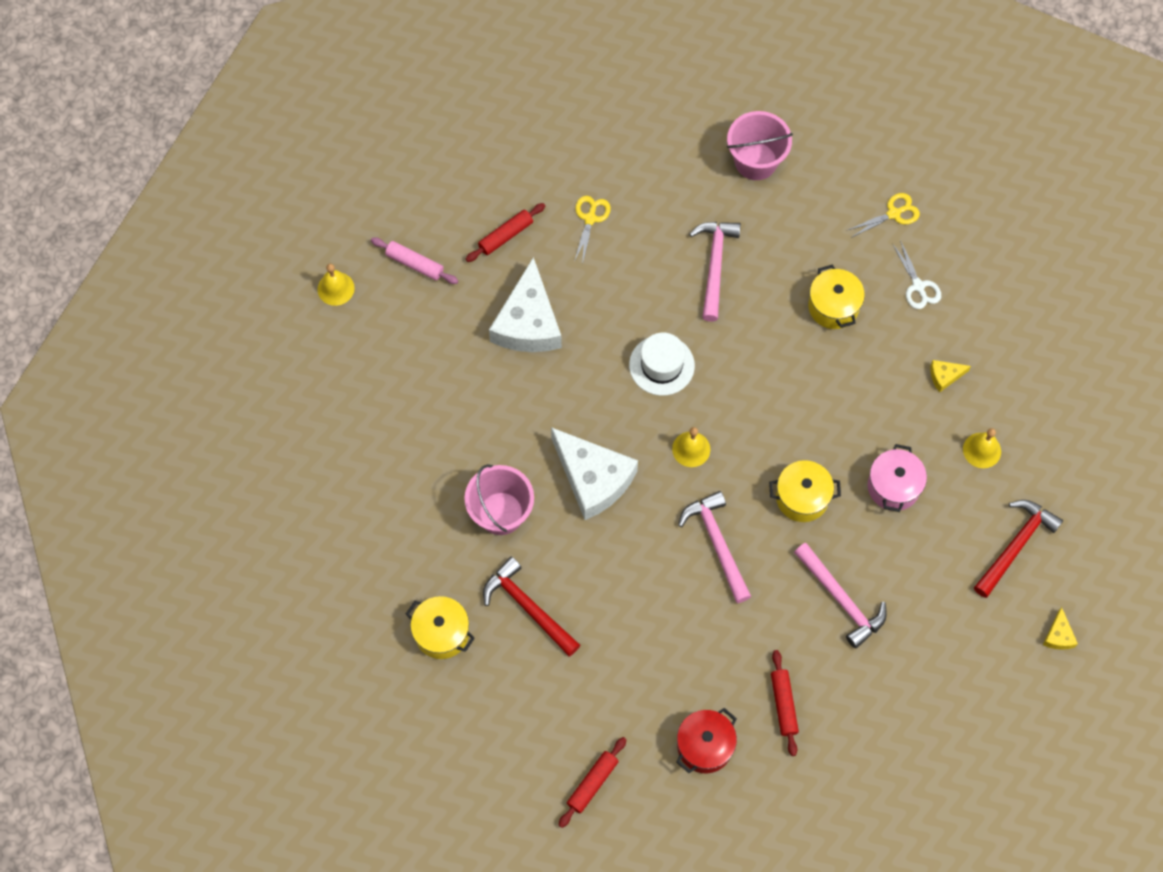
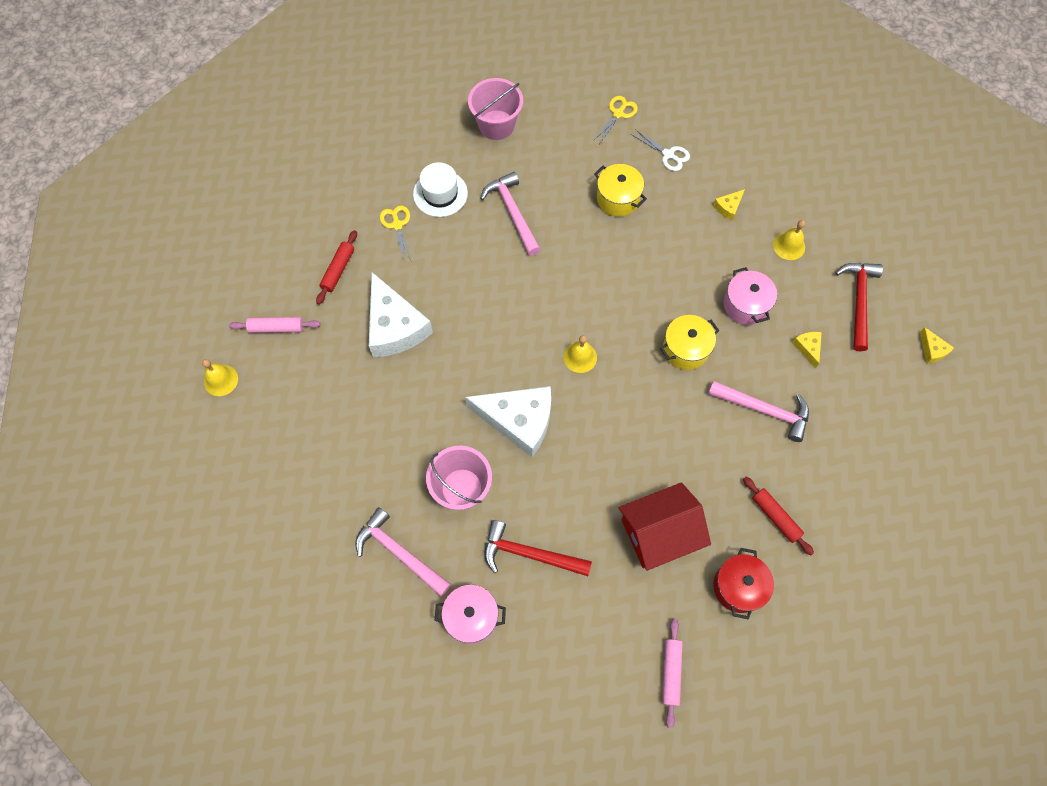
camera: 30 degrees left, 0 degrees up
(441, 633) = (471, 617): yellow pot -> pink pot
(592, 783) = (671, 672): red rolling pin -> pink rolling pin
(661, 365) = (518, 306): white hat -> white hat (440, 193)
(662, 656) = (659, 532): none -> red house
(717, 543) = (645, 419): pink hammer -> pink hammer (399, 553)
(929, 563) = (808, 348): none -> yellow cheese

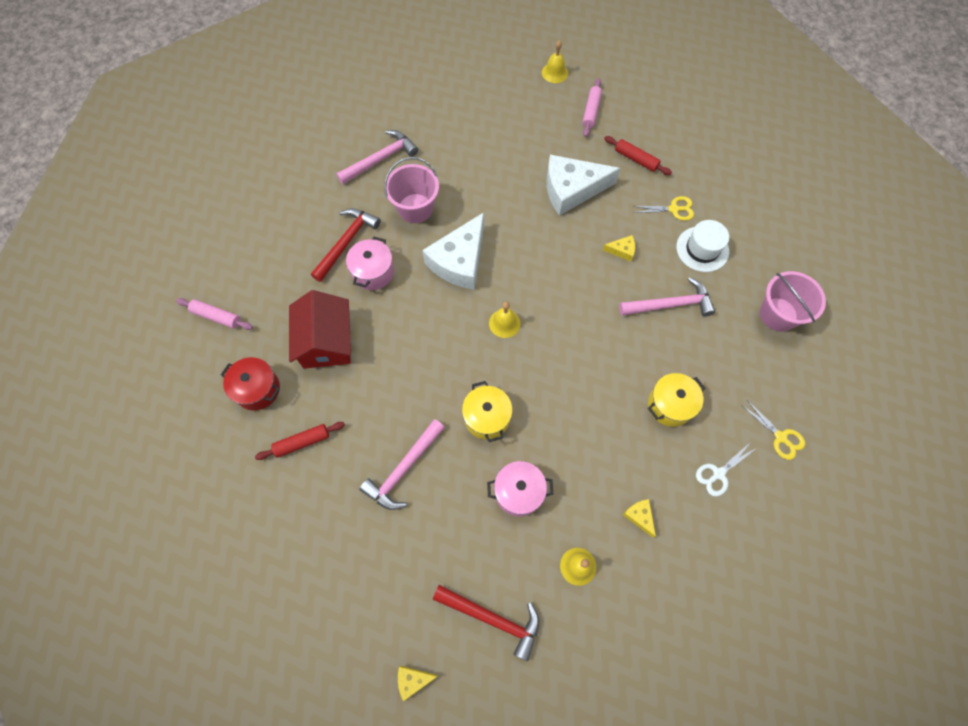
camera: 105 degrees right, 0 degrees up
(471, 617) = (315, 194): pink pot -> pink pot (373, 272)
(808, 348) = (454, 539): yellow cheese -> yellow cheese (622, 250)

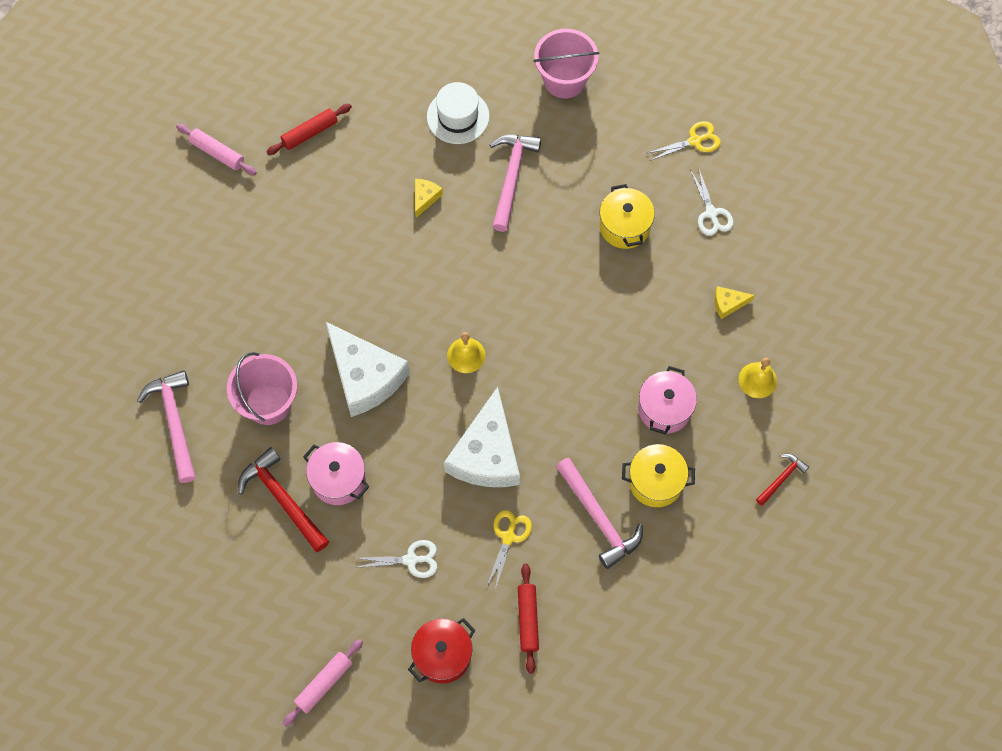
camera: 70 degrees left, 0 degrees up
(326, 341) = (411, 560): red house -> white scissors
(413, 680) = (816, 573): yellow cheese -> none
(487, 417) = (571, 412): yellow pot -> yellow pot (655, 482)
(492, 618) = (781, 478): red hammer -> red hammer, size x0.55
(555, 72) = (137, 171): yellow bell -> none
(572, 189) = (320, 218): white cheese -> white cheese (486, 454)
(673, 209) = (395, 123): yellow scissors -> yellow scissors (508, 537)

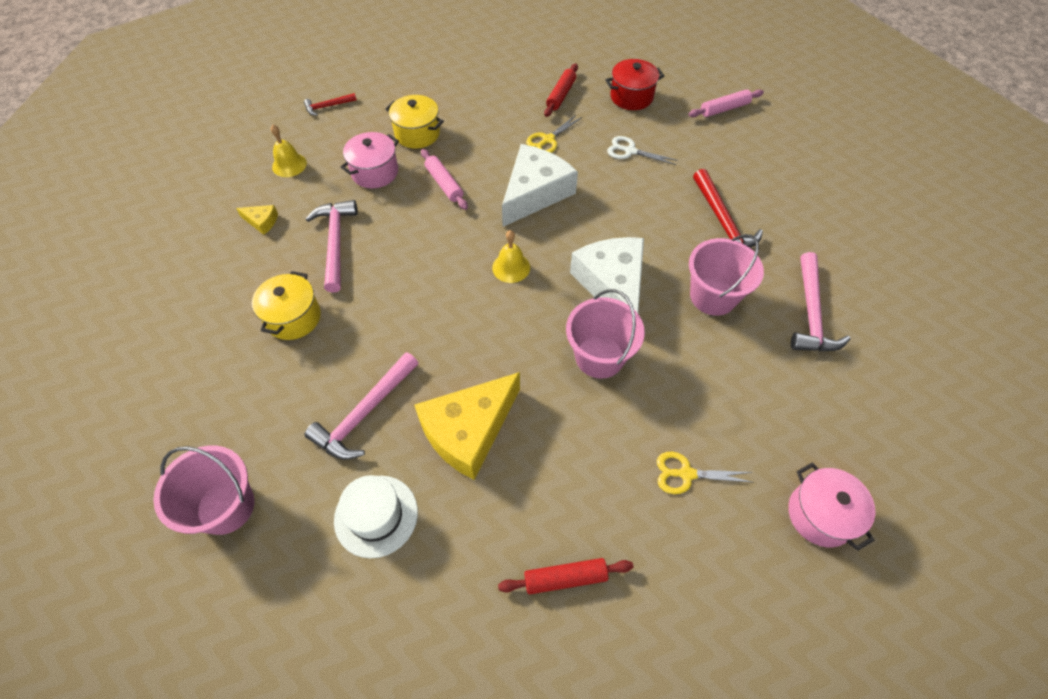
camera: 155 degrees left, 10 degrees down
(217, 153) = (696, 604): pink rolling pin -> pink rolling pin (444, 184)
(338, 479) = (668, 218): pink pot -> pink pot (820, 515)
(349, 300) = (599, 357): none -> pink bucket
(425, 198) = (468, 430): yellow cheese -> yellow cheese, size x2.37
(598, 518) = (474, 128): pink hammer -> pink hammer (335, 243)
(694, 141) = (158, 371): yellow scissors -> yellow scissors (686, 474)
(711, 213) = (207, 297): white scissors -> none

